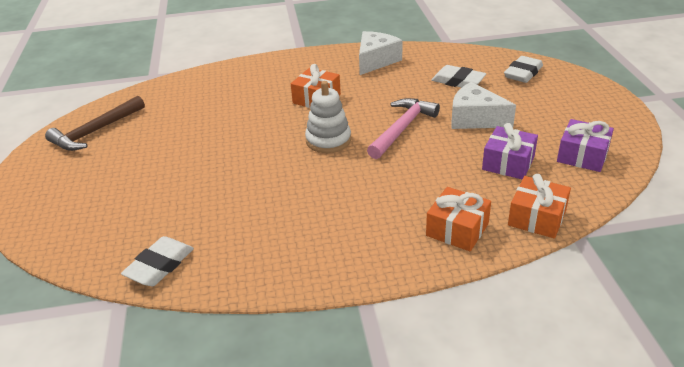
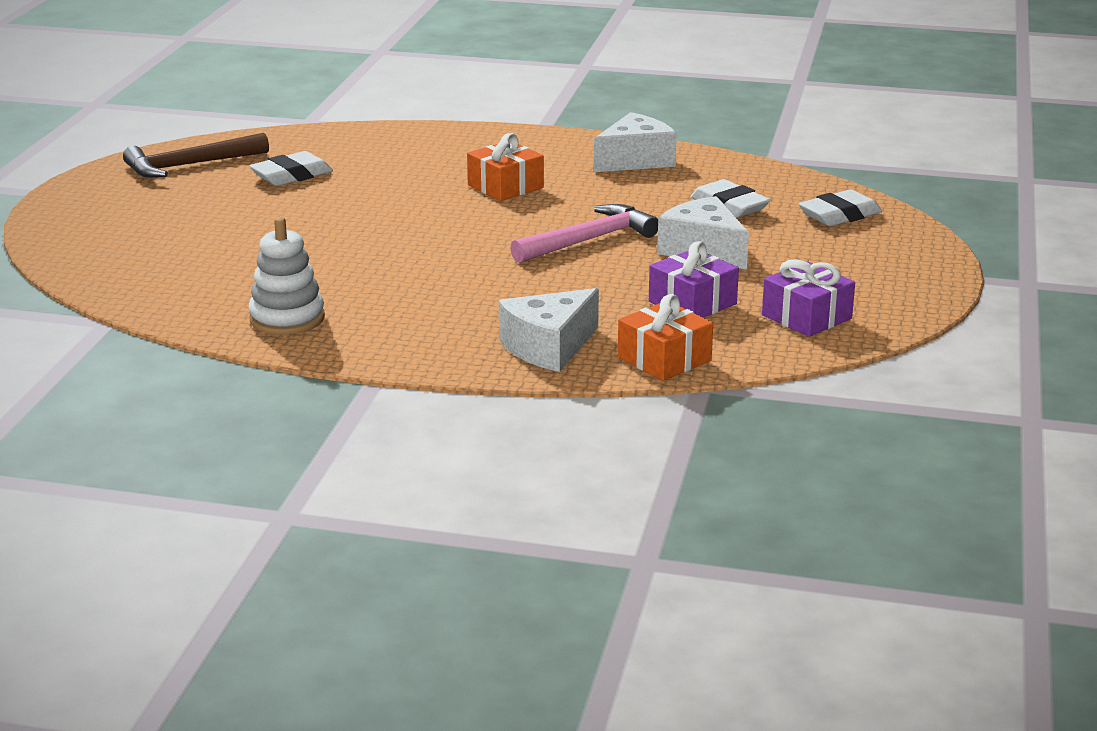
camera: 20 degrees right, 10 degrees down
(160, 265) = (170, 301): white eraser -> white eraser (291, 175)
(328, 140) = (476, 232): white stacking toy -> white stacking toy (287, 318)
(457, 229) = (548, 347): orange gift -> white cheese

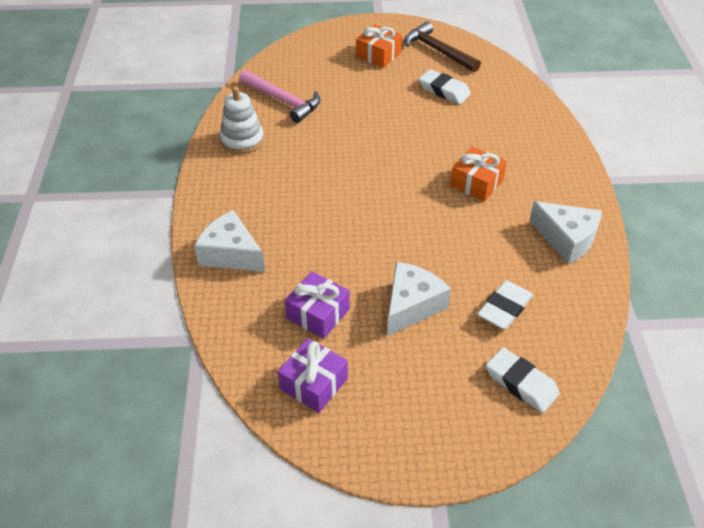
camera: 75 degrees right, 20 degrees up
(588, 240) = (403, 241): pink hammer -> pink hammer (283, 101)
(664, 359) = (226, 313): orange gift -> orange gift (378, 55)

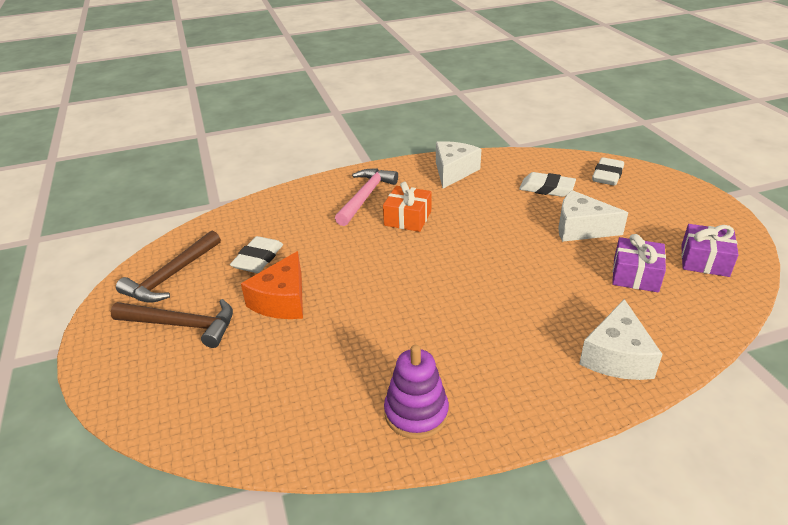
camera: 105 degrees left, 10 degrees down
(242, 140) = (416, 413): white stacking toy -> purple stacking toy
(283, 101) = (310, 395): pink hammer -> pink hammer (365, 197)
(378, 55) = (182, 325): orange gift -> brown hammer
(384, 98) = (282, 300): none -> orange cheese

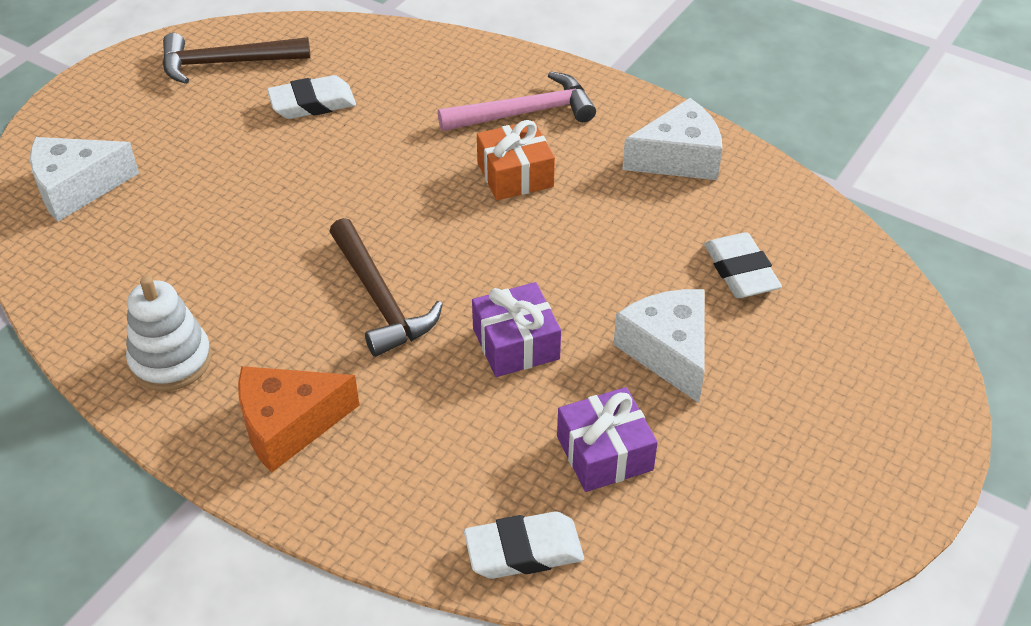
camera: 50 degrees right, 10 degrees up
(182, 325) = (161, 120): brown hammer -> brown hammer (380, 299)
(282, 300) = (259, 164): orange cheese -> orange cheese (288, 425)
(416, 413) = (171, 360): purple stacking toy -> white stacking toy
(607, 175) = (860, 322): white eraser -> white eraser (523, 551)
(616, 356) = (404, 495): white cheese -> white cheese (77, 188)
(704, 260) = (722, 520): purple gift -> purple gift (516, 343)

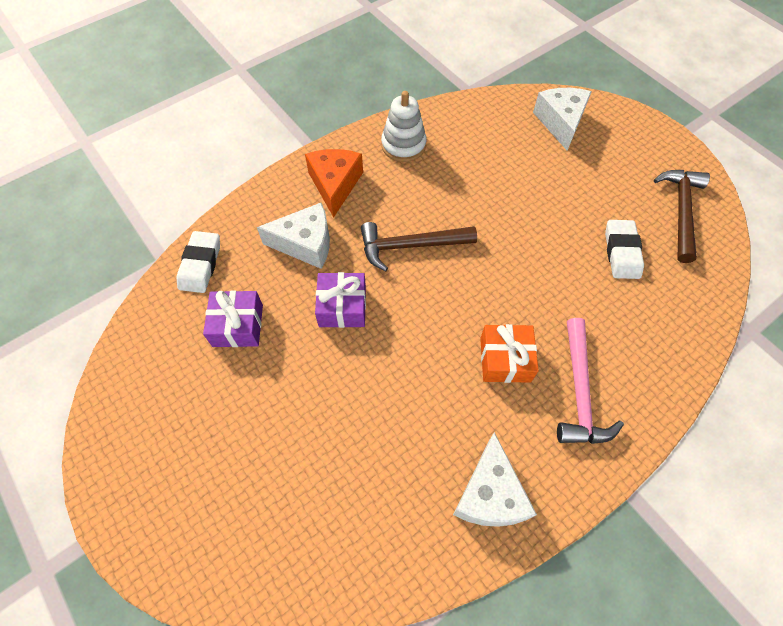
camera: 110 degrees right, 15 degrees up
(668, 351) = (294, 394): white cheese -> white cheese (305, 244)
(740, 271) = (344, 481): white eraser -> none

